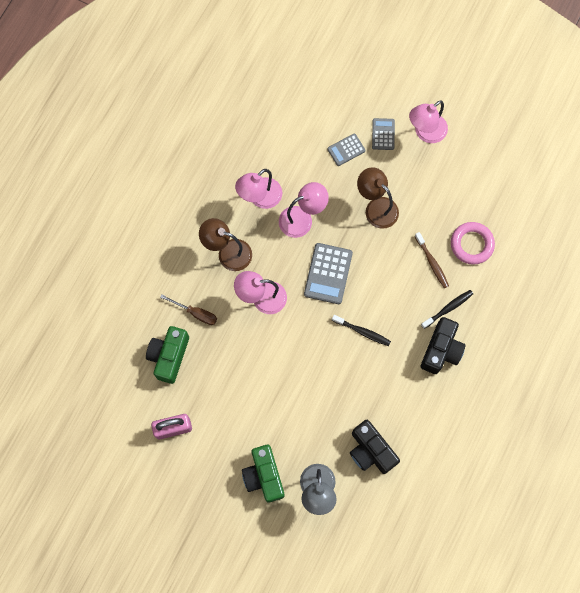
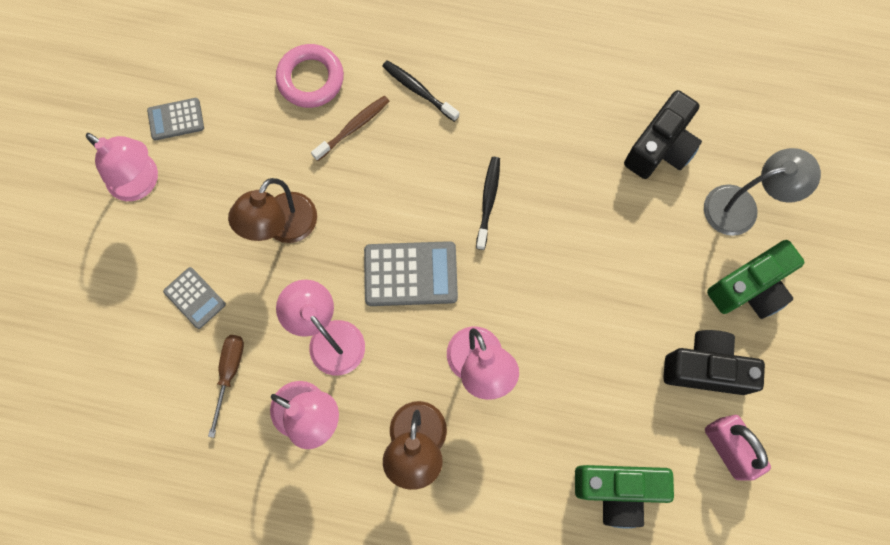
camera: 105 degrees left, 0 degrees up
(195, 313) = (533, 467): brown screwdriver -> brown screwdriver (229, 373)
(383, 134) = (156, 247): grey calculator -> grey calculator (176, 119)
(441, 350) = (483, 86): black camera -> black camera (705, 368)

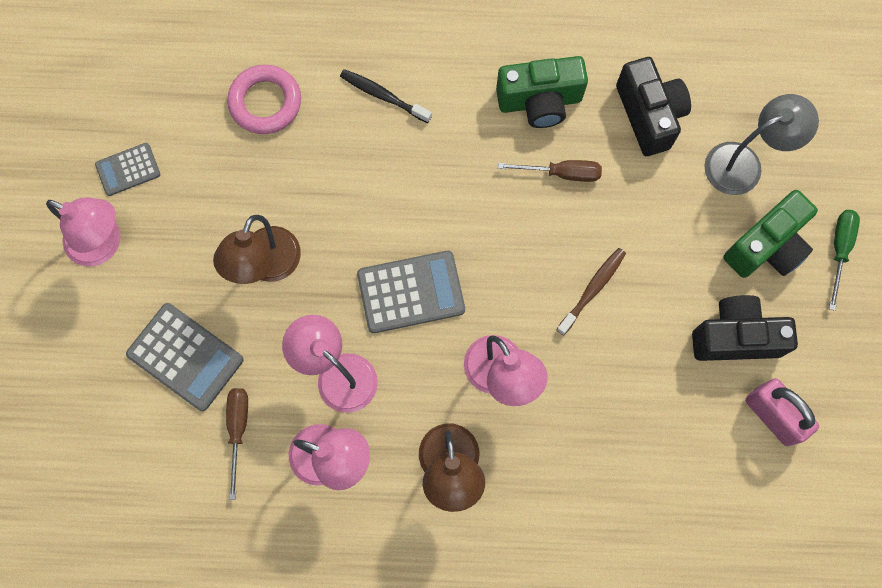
camera: 10 degrees left, 0 degrees up
(195, 298) = (185, 357): grey calculator -> grey calculator, size x1.69
(353, 127) = (321, 147): brown toothbrush -> brown toothbrush (592, 289)
(488, 201) = (479, 201): black toothbrush -> none
(569, 188) = (561, 173): none -> brown screwdriver
(617, 490) = (667, 479): green camera -> green camera (539, 102)
(660, 148) = (649, 115): black camera -> black camera turned 45 degrees counterclockwise
(818, 303) = (839, 250): none -> green screwdriver

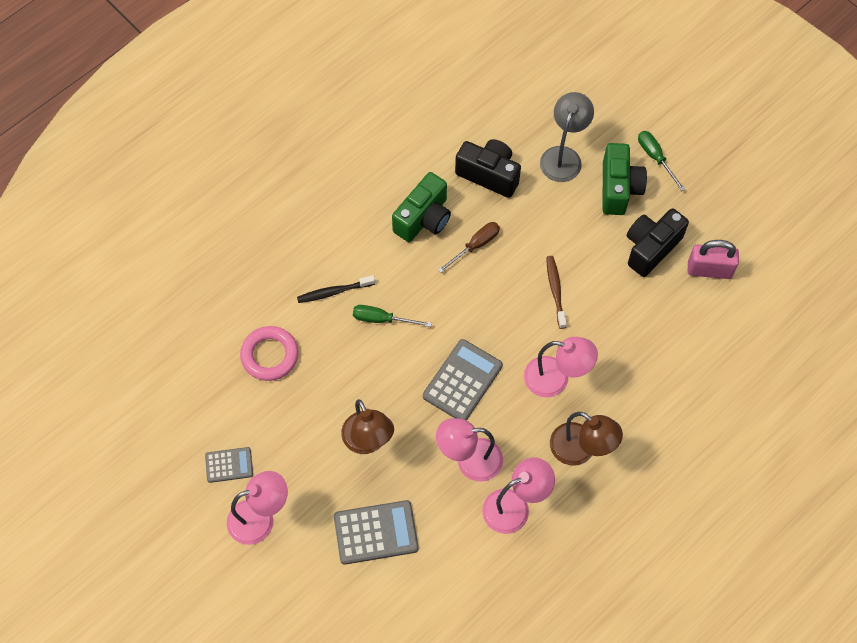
camera: 45 degrees left, 10 degrees down
(128, 170) = (229, 465): grey calculator -> grey calculator turned 120 degrees counterclockwise
(238, 430) = (448, 542): brown screwdriver -> none
(399, 163) = (382, 319): none -> green screwdriver

